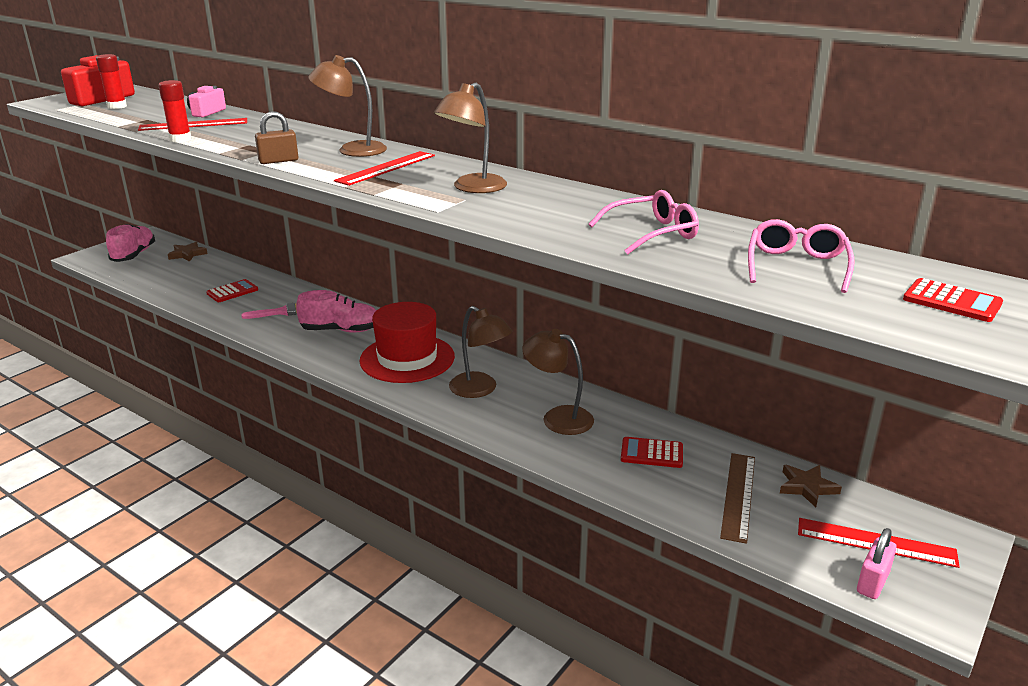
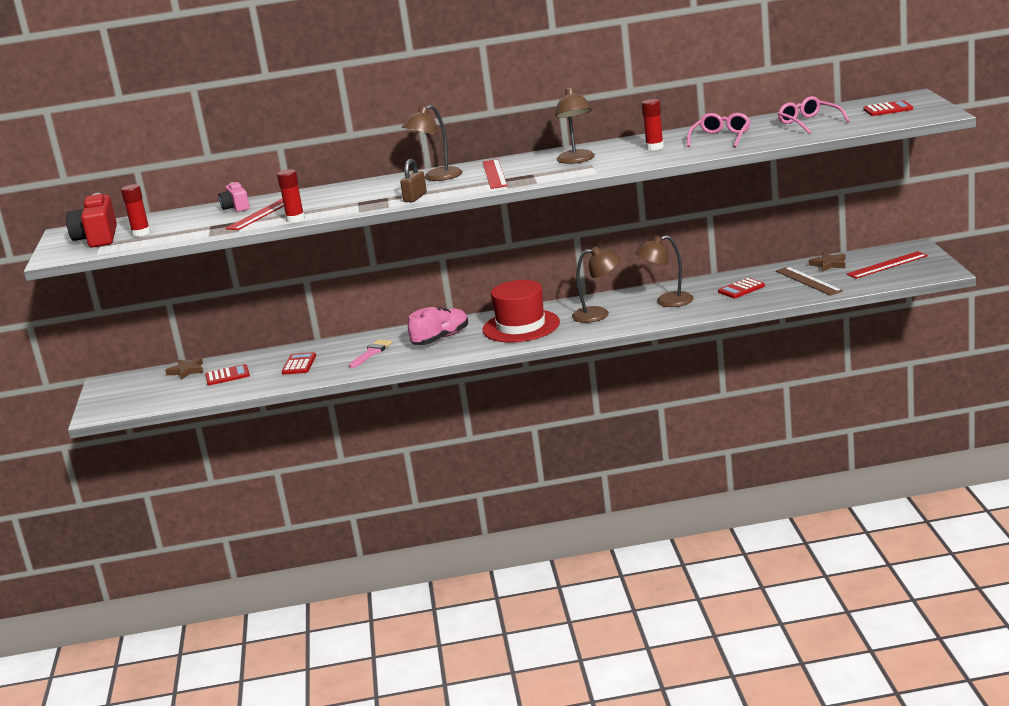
camera: 40 degrees left, 5 degrees down
(134, 255) = (139, 392): pink shoe -> none
(188, 273) = (227, 376): none -> red calculator
(566, 210) = (654, 147): none -> red glue stick
(872, 582) = (907, 275): pink padlock -> none

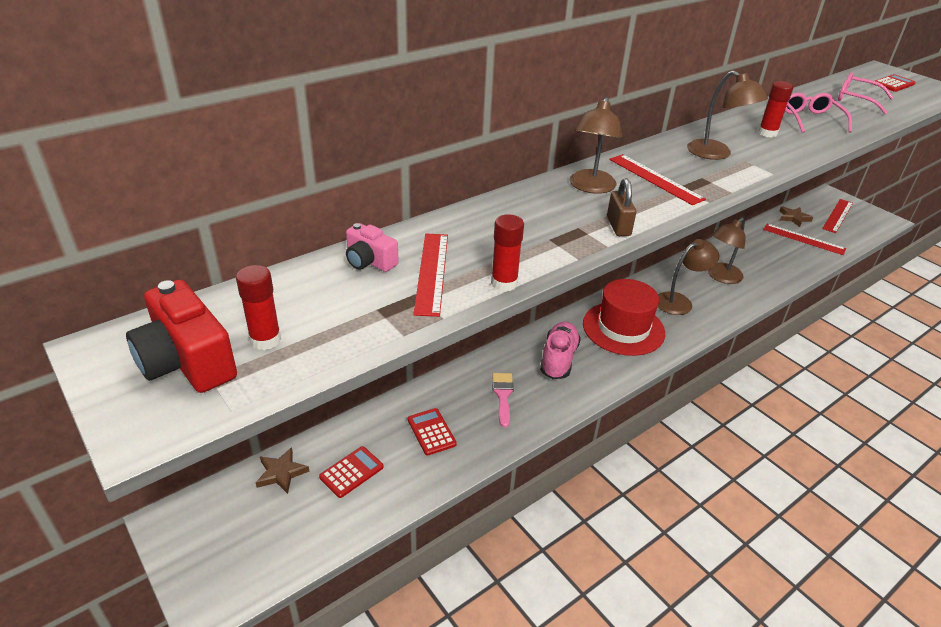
camera: 35 degrees left, 15 degrees up
(741, 289) = (763, 254): red calculator -> none
(808, 281) = (803, 239): brown ruler -> red ruler

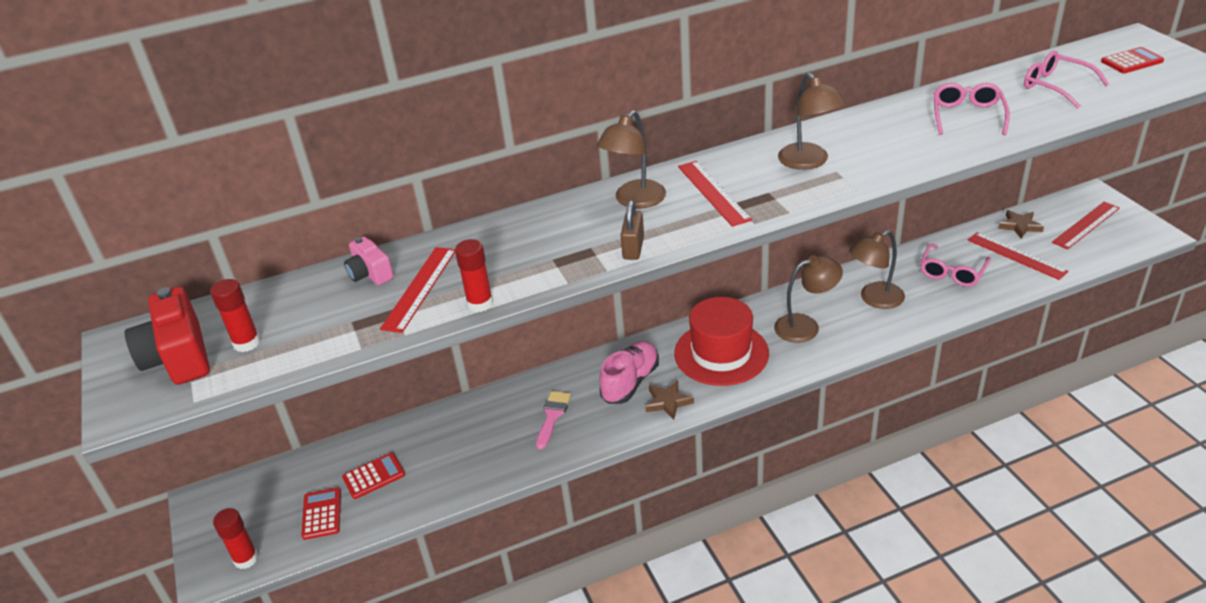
camera: 20 degrees right, 0 degrees up
(281, 473) = (311, 469): brown star -> brown star (668, 402)
(431, 432) = (464, 446): red calculator -> red calculator (321, 514)
(766, 253) = (952, 272): none -> pink glasses
(767, 133) = (894, 135): red glue stick -> red glue stick (246, 559)

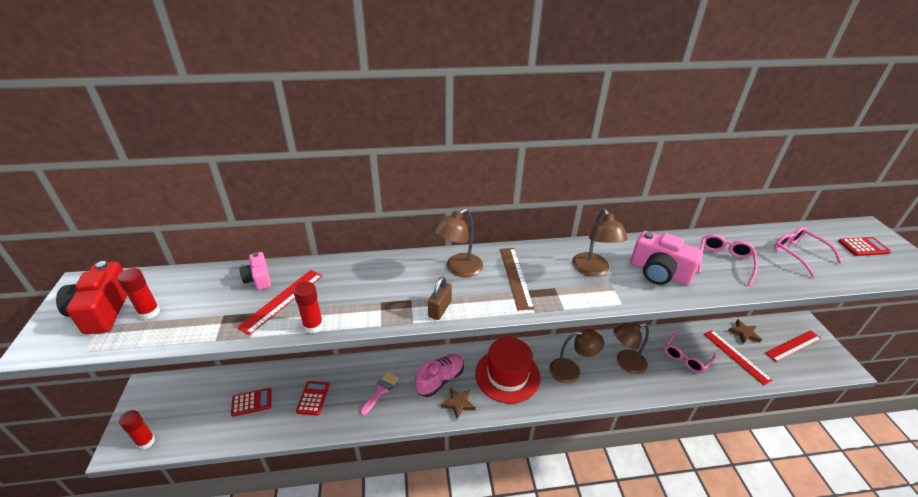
camera: 10 degrees right, 0 degrees up
(321, 514) = (207, 421): red calculator -> red calculator (313, 398)
(713, 192) = (515, 277): red ruler -> brown ruler
(892, 146) = (659, 273): none -> pink camera

